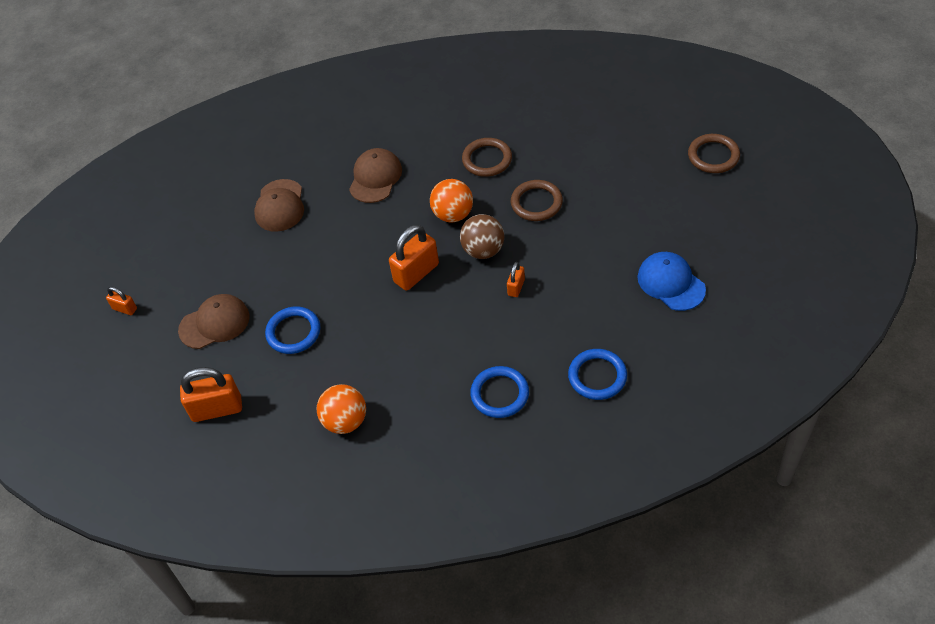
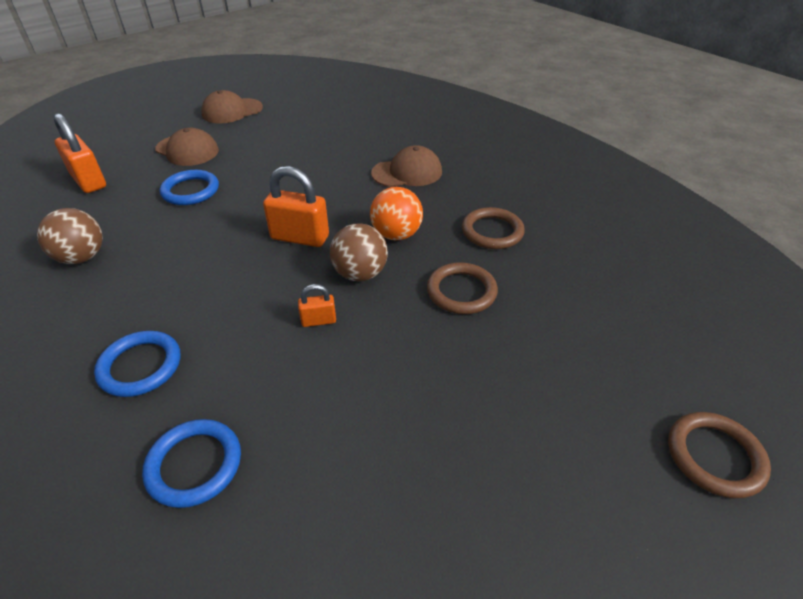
camera: 55 degrees right, 10 degrees down
(125, 309) = (188, 110): orange padlock -> none
(280, 206) = (336, 137): brown cap -> brown cap (232, 111)
(345, 421) = (82, 257): orange ball -> brown ball
(671, 283) = (417, 497): blue cap -> none

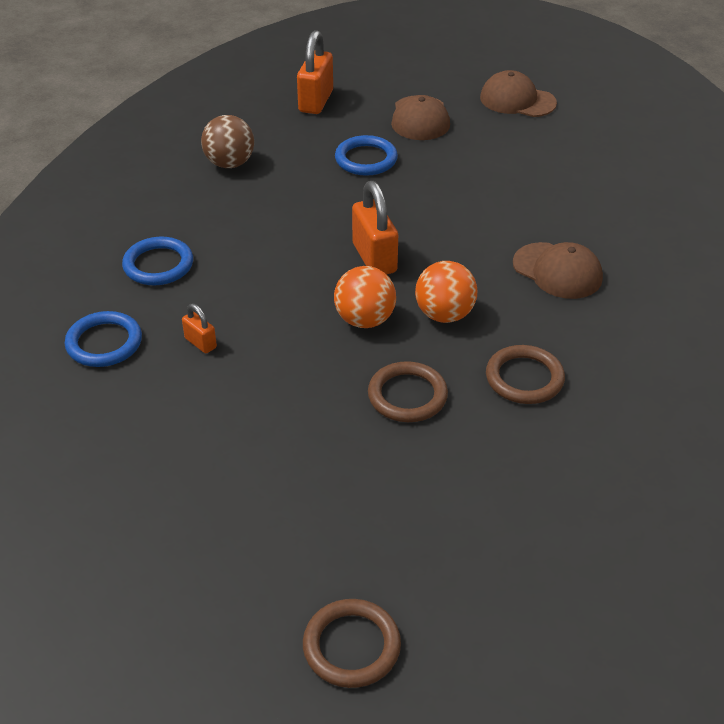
camera: 55 degrees right, 0 degrees up
(318, 320) = (285, 326): orange padlock -> orange padlock (200, 343)
(360, 274) = (365, 320): brown ball -> orange ball

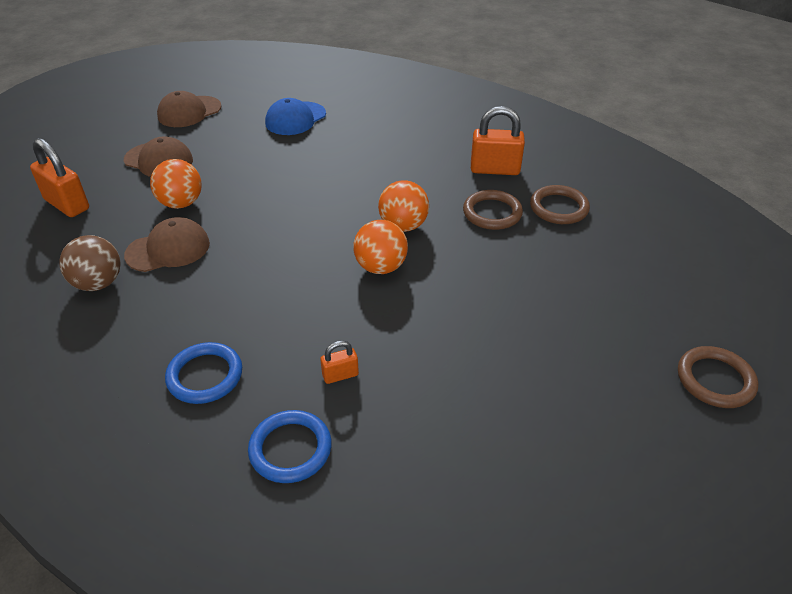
camera: 65 degrees left, 0 degrees up
(366, 159) = (181, 203): blue ring -> orange ball
(374, 258) = (311, 239): orange padlock -> orange padlock (495, 169)
(407, 396) = (478, 272): brown ring -> brown ring (558, 208)
(557, 271) = (395, 162): brown cap -> brown cap (168, 249)
(574, 171) = (295, 119): none -> blue cap

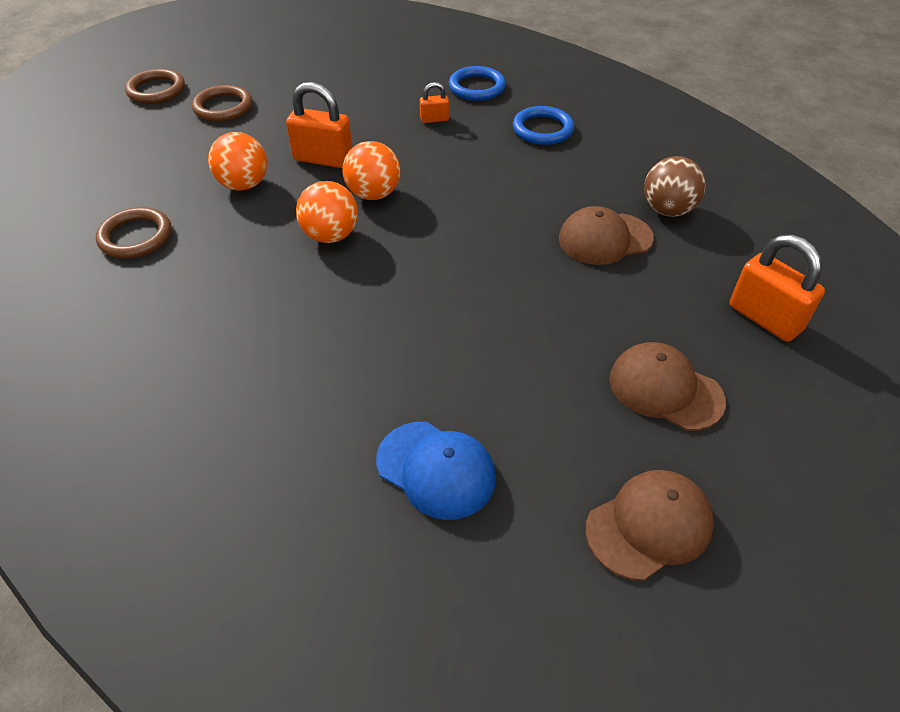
camera: 170 degrees left, 5 degrees up
(181, 203) = (606, 300): orange ball -> orange ball (244, 185)
(295, 119) = (436, 469): blue cap -> blue cap turned 75 degrees clockwise
(492, 213) = (218, 239): brown ring -> brown ring (223, 107)
(495, 169) = (166, 304): orange padlock -> orange padlock (323, 159)

